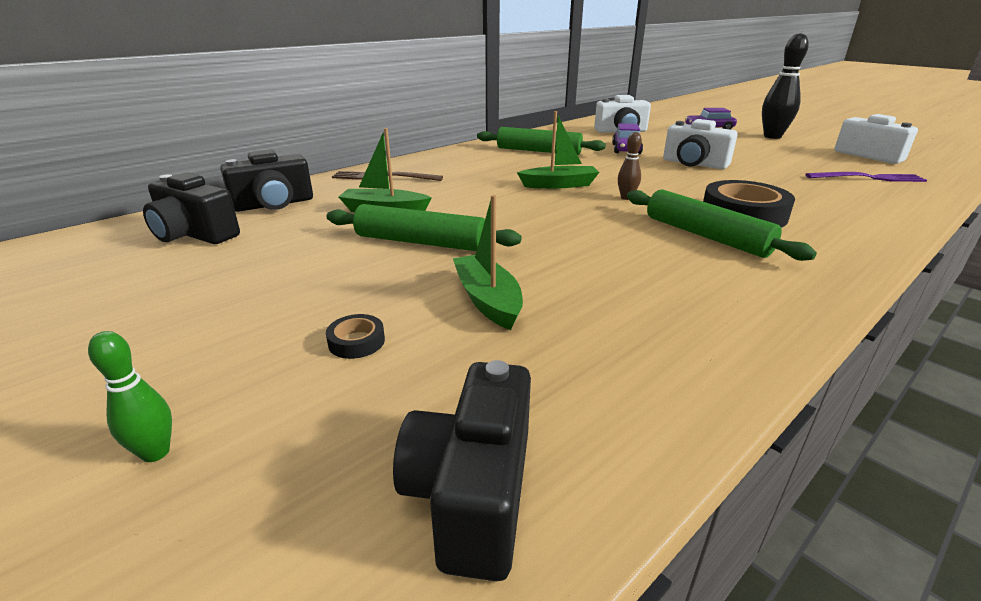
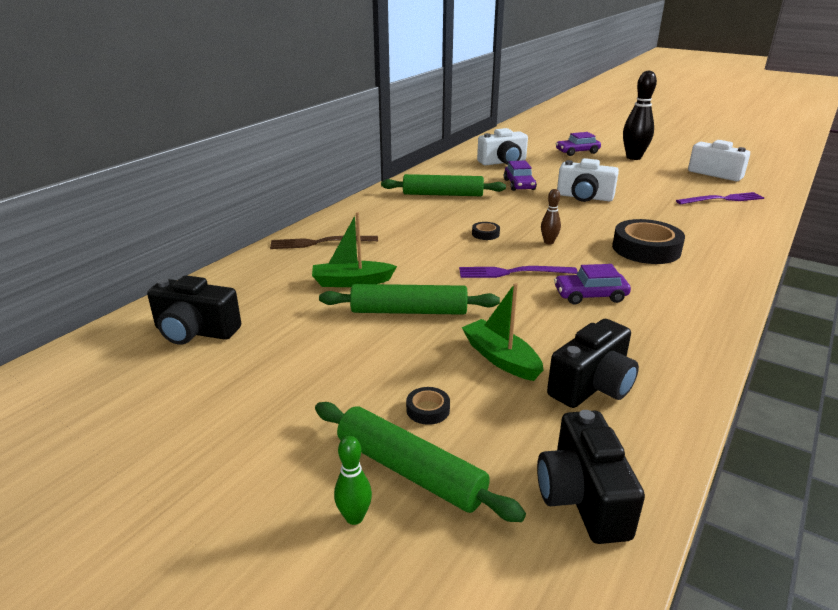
camera: 15 degrees left, 0 degrees up
(274, 204) = (240, 287): black camera -> black camera (592, 386)
(559, 185) = (485, 234): green boat -> black tape
(564, 220) = (512, 272): none -> purple fork
(644, 251) = (590, 295): none -> purple car
(706, 236) = (628, 274): green rolling pin -> green rolling pin (410, 470)

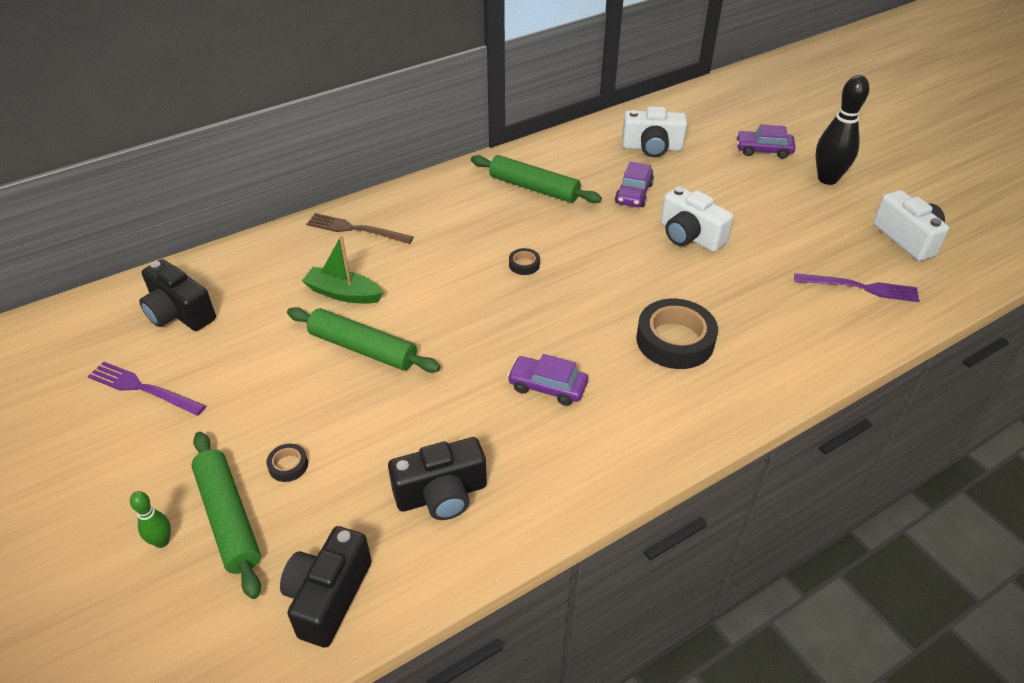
camera: 25 degrees right, 15 degrees up
(501, 358) = (392, 434): green boat -> none
(512, 272) = (501, 329): purple fork -> purple fork (143, 388)
(549, 242) = (578, 297): brown bowling pin -> none

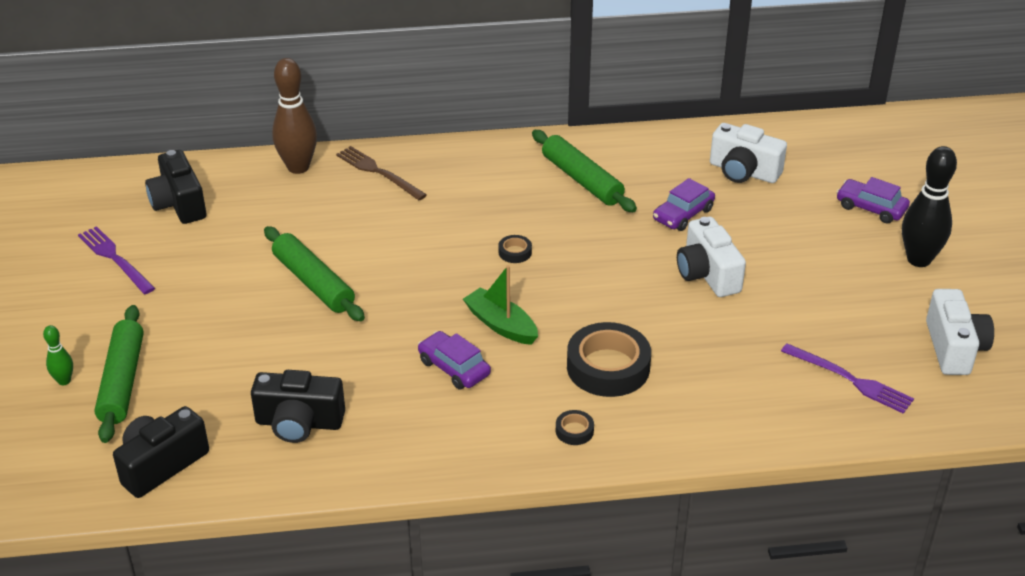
camera: 25 degrees right, 5 degrees down
(277, 245) = (298, 167): none -> brown bowling pin
(288, 465) = (191, 358): black tape -> black tape (574, 431)
(343, 293) = (328, 229): green boat -> green boat (501, 325)

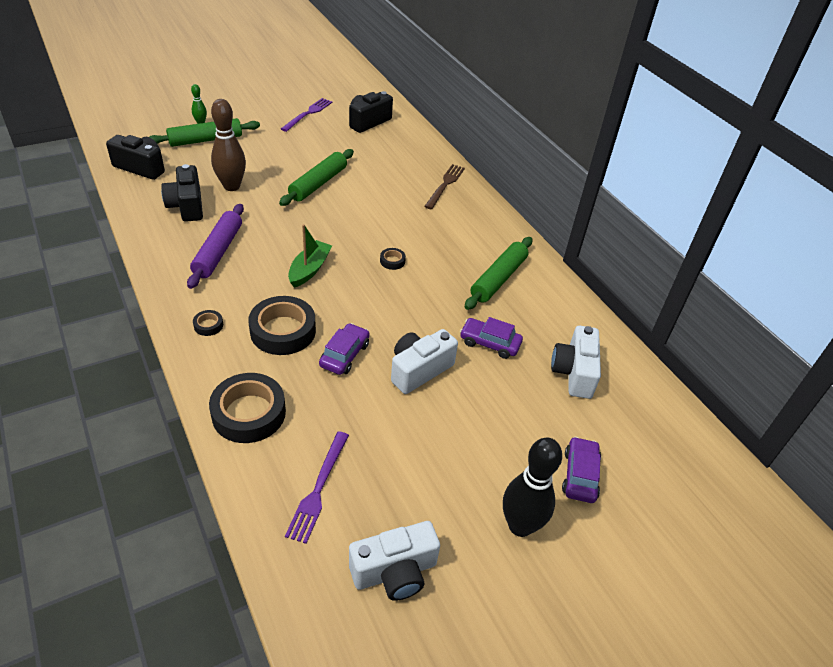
camera: 65 degrees right, 5 degrees up
(298, 167) = (429, 154): brown bowling pin -> brown bowling pin (231, 186)
(425, 403) = (218, 251): none -> purple rolling pin
(454, 368) = (257, 257): purple car -> purple car (344, 355)
(733, 415) = (249, 413): none -> black tape

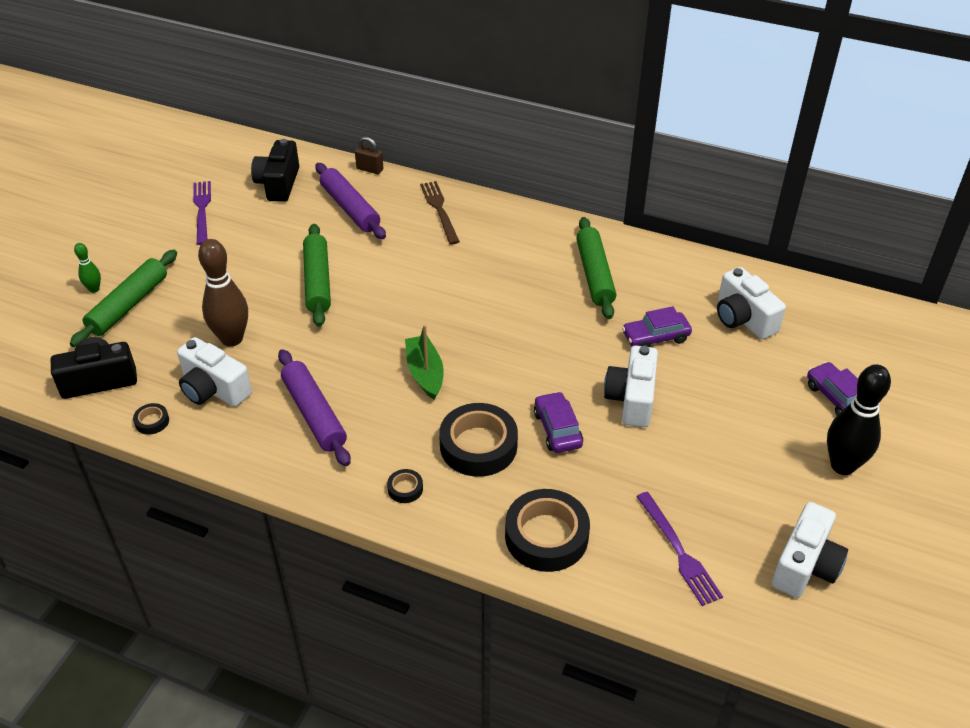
camera: 35 degrees left, 0 degrees up
(187, 206) = (214, 389): black camera -> white camera
(391, 155) = (350, 208): none -> purple rolling pin
(392, 261) = (487, 316): black tape -> black tape (152, 421)
(432, 141) = (370, 169): none -> brown padlock

